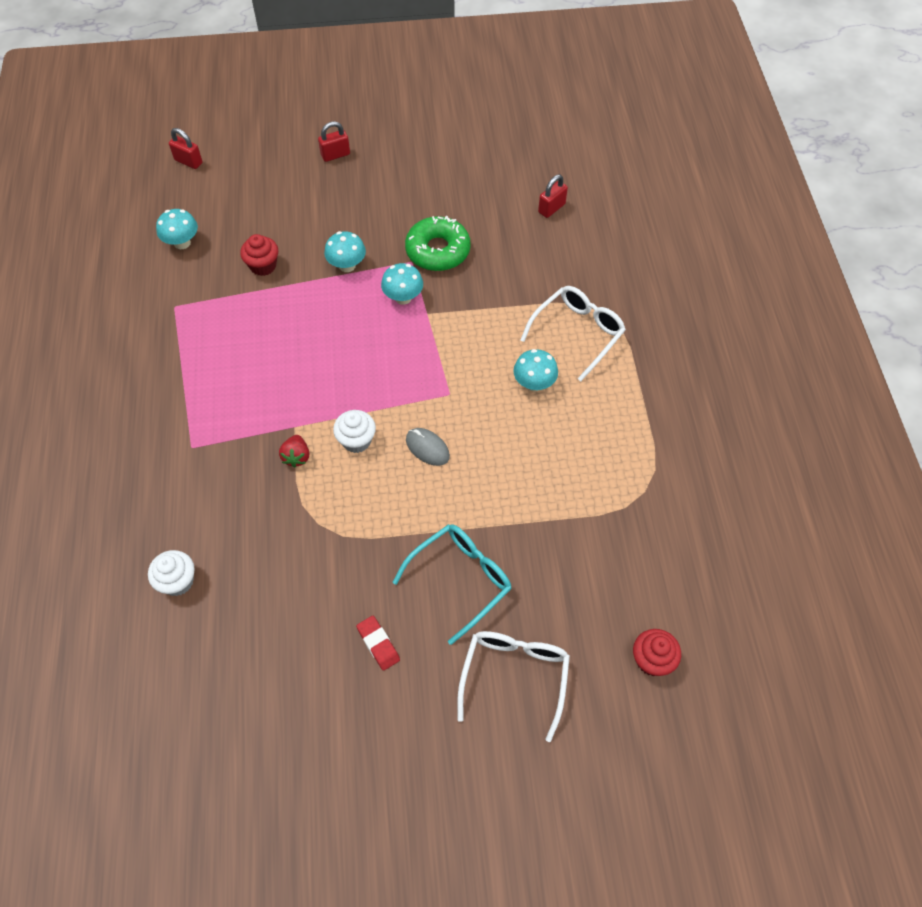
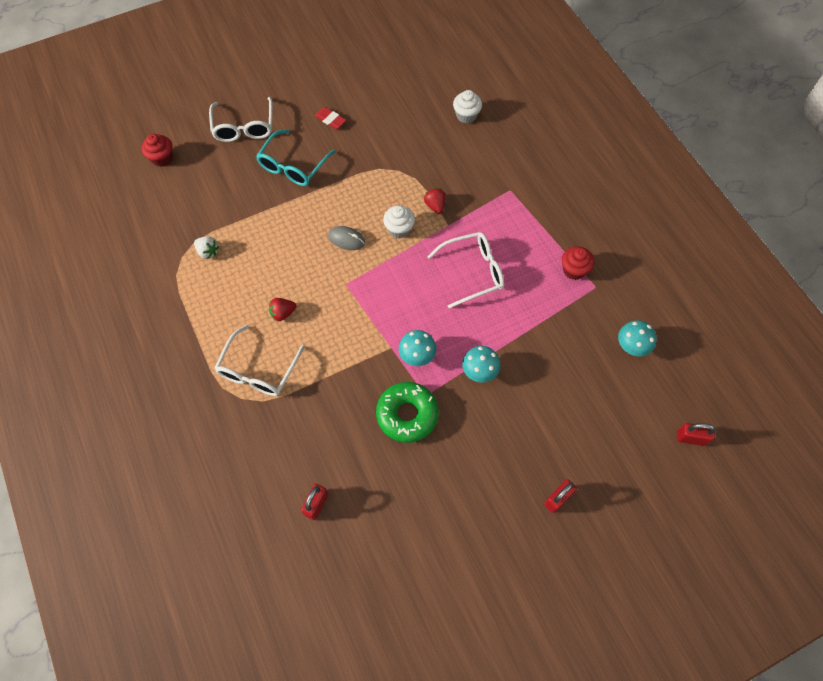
camera: 160 degrees right, 5 degrees up
(263, 266) = (549, 347): red cupcake -> red cupcake (574, 270)
(297, 362) = (473, 272): none -> white glasses
(534, 383) = (283, 313): turquoise mushroom -> red strawberry
(608, 487) = (208, 252): none -> white strawberry

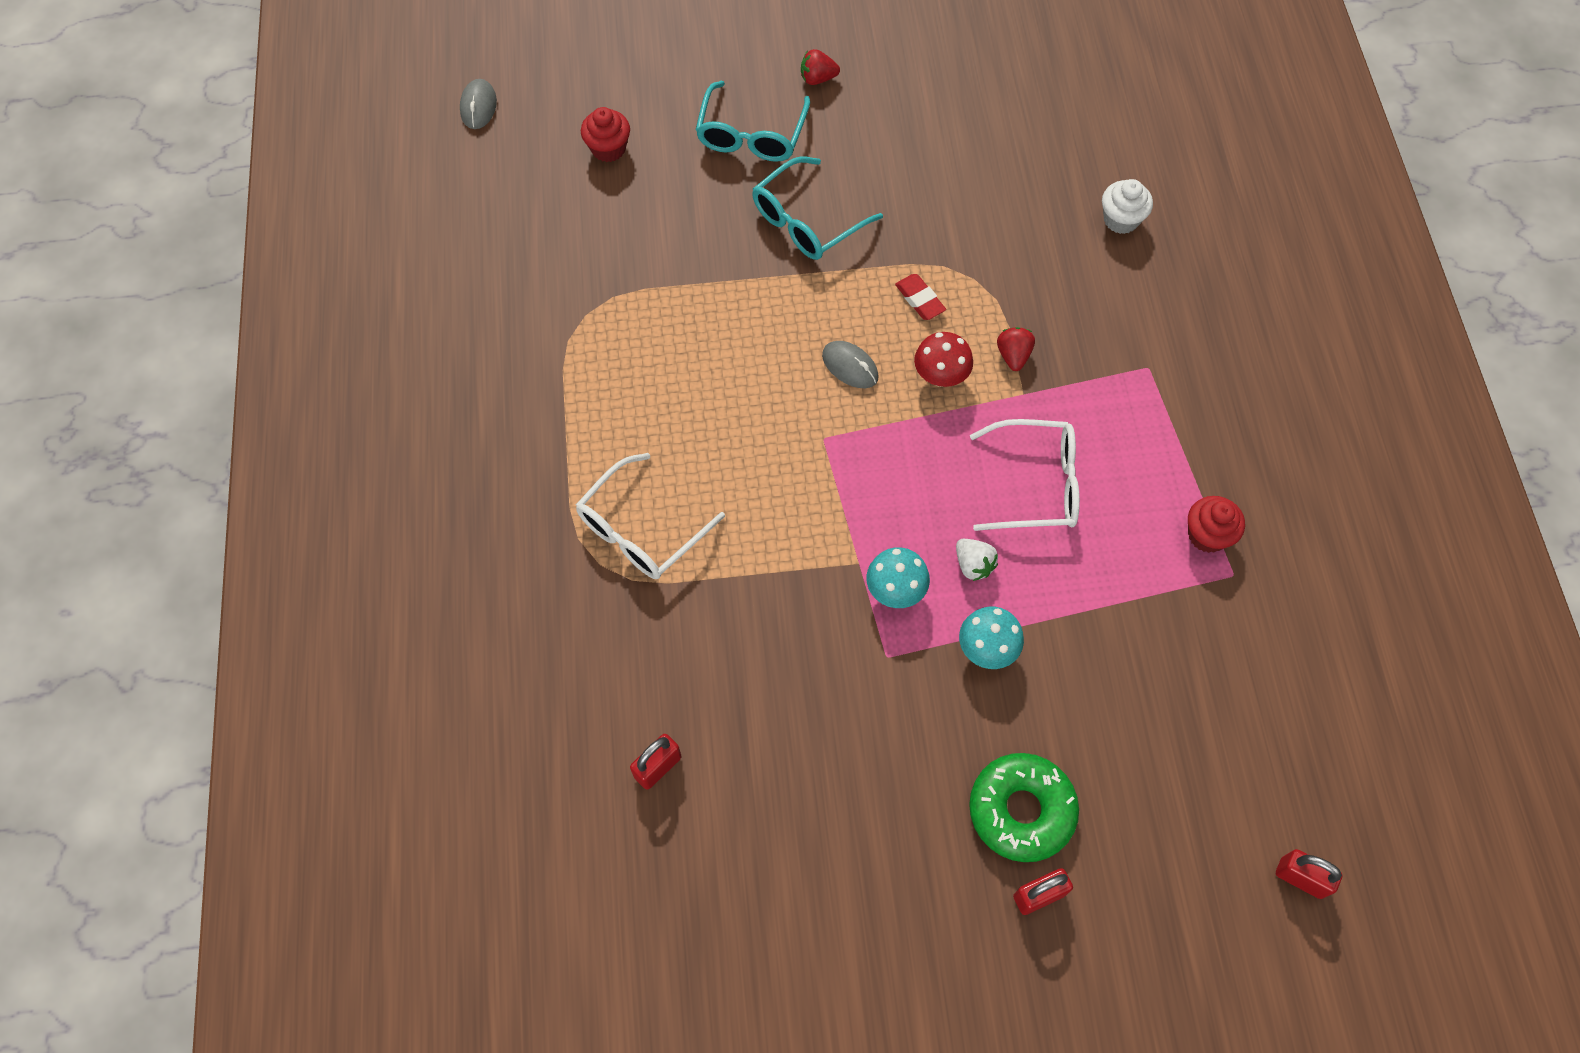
camera: 20 degrees right, 0 degrees up
(74, 156) = (478, 106): none -> grey mouse
(208, 252) = (628, 319): white strawberry -> white strawberry (973, 565)
(244, 127) = (751, 135): white glasses -> turquoise glasses
(283, 313) = (709, 453): red strawberry -> red strawberry (817, 78)
(330, 120) = (893, 162): red eraser -> red eraser (919, 299)
(399, 229) = (940, 376): white cupcake -> red mushroom
(407, 414) = (846, 678): green donut -> green donut (1021, 810)
(631, 346) = (1257, 693): turquoise mushroom -> none

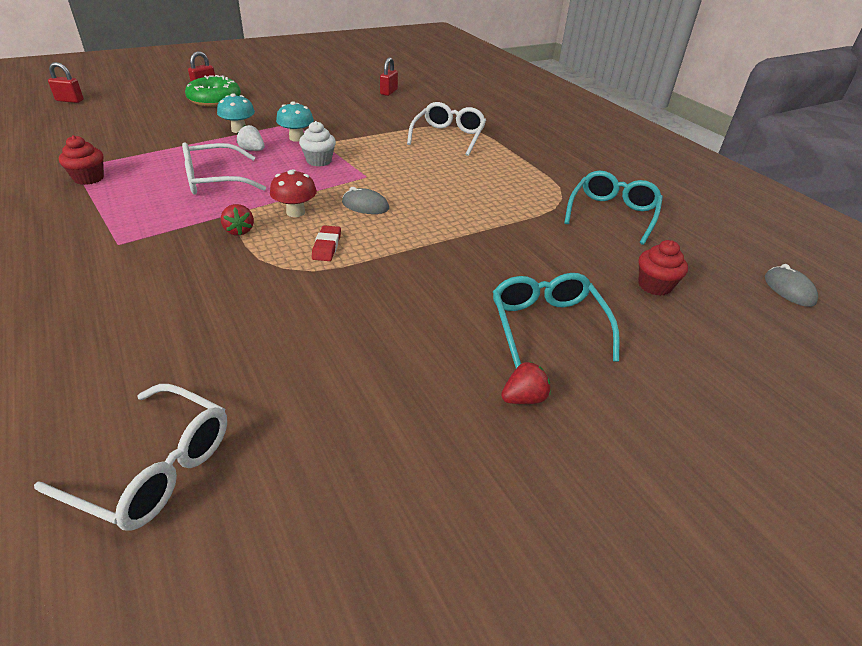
camera: 155 degrees right, 25 degrees down
(807, 221) = (448, 274): turquoise glasses -> turquoise glasses (612, 214)
(919, 299) = (327, 246): red eraser -> red eraser turned 60 degrees clockwise
(1093, 104) = (154, 468): none -> white glasses
(1121, 220) = (129, 341): white cupcake -> white cupcake (319, 161)

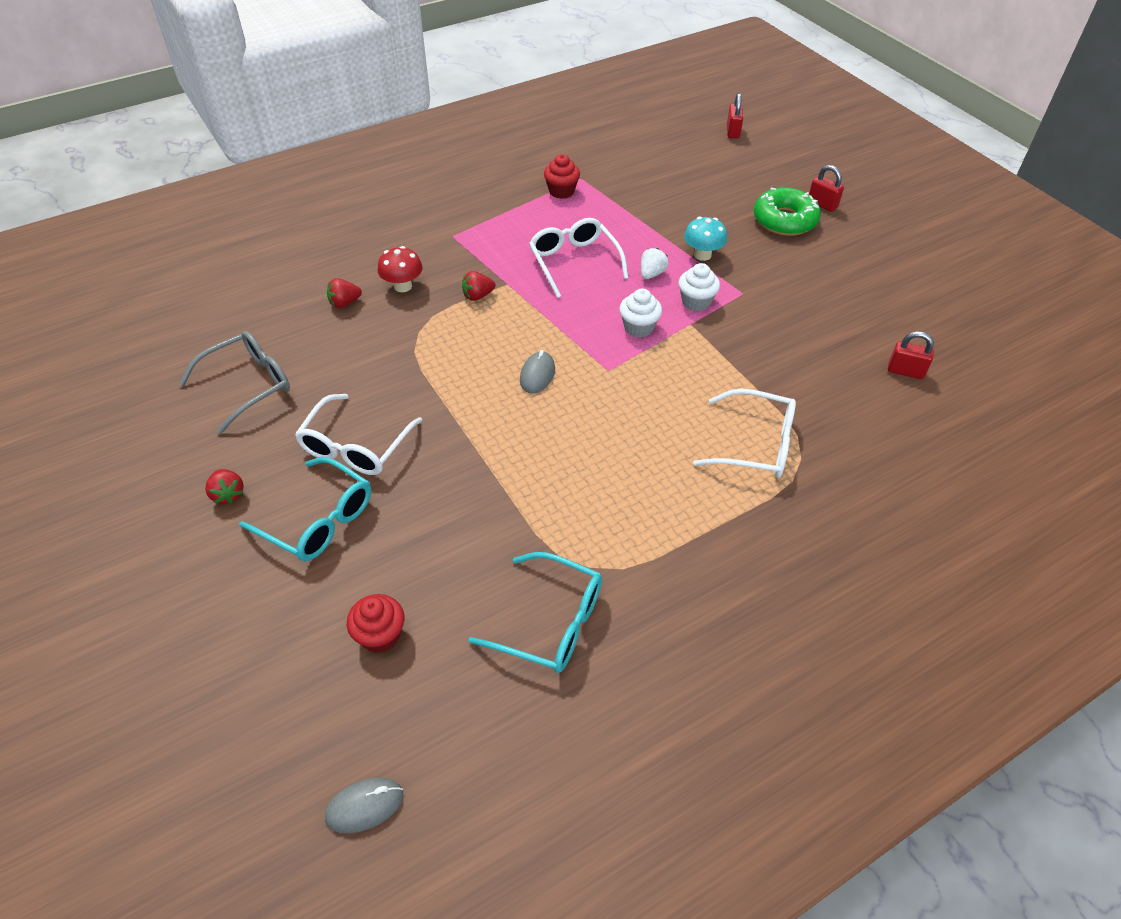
camera: 90 degrees right, 10 degrees up
(154, 468) = (209, 312): white glasses -> white glasses (356, 446)
(204, 322) = (344, 303): none -> red strawberry
(295, 212) = (517, 326): red mushroom -> red mushroom (403, 286)
(297, 138) = (696, 302): turquoise mushroom -> white cupcake
(327, 246) = (454, 355): red eraser -> none
(339, 400) = (248, 385): none -> grey glasses
(547, 325) = (318, 520): turquoise glasses -> turquoise glasses turned 45 degrees clockwise

